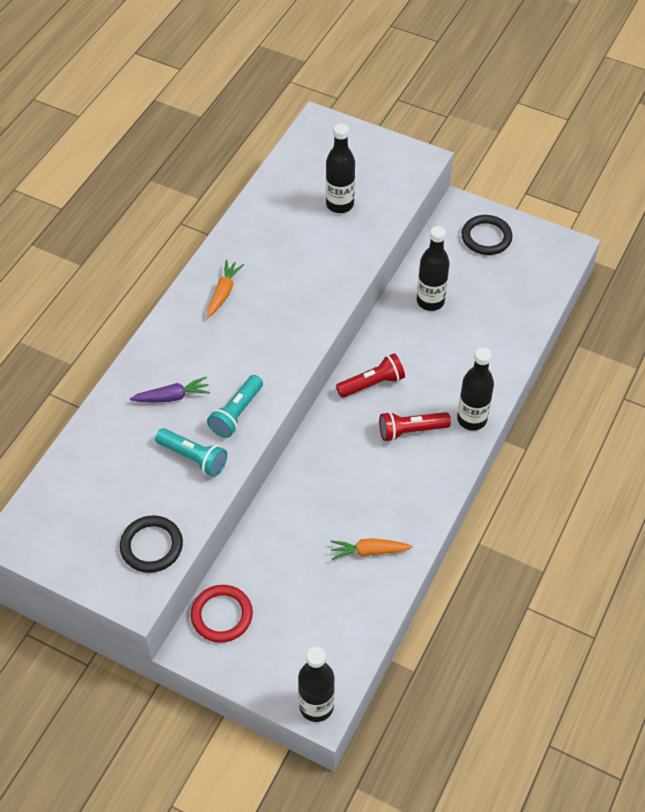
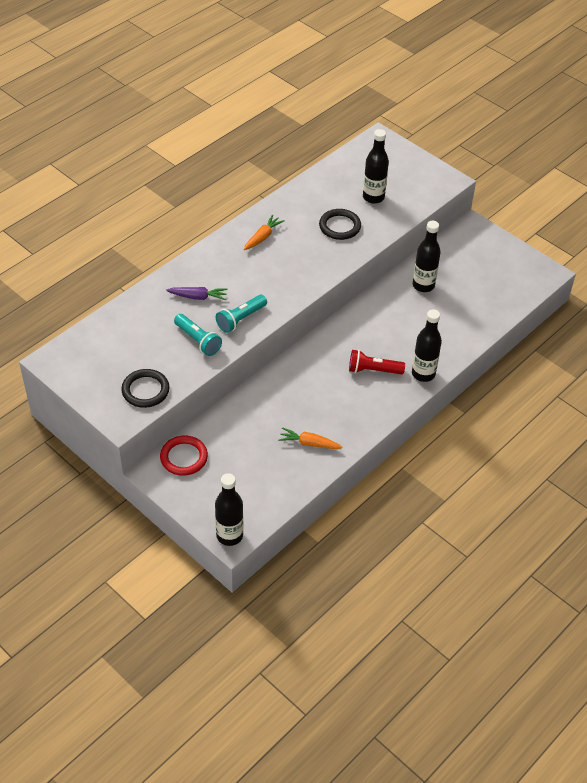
camera: 15 degrees right, 5 degrees down
(372, 384) = (356, 331): red flashlight -> none
(486, 237) = (485, 251): black ring -> black ring (340, 226)

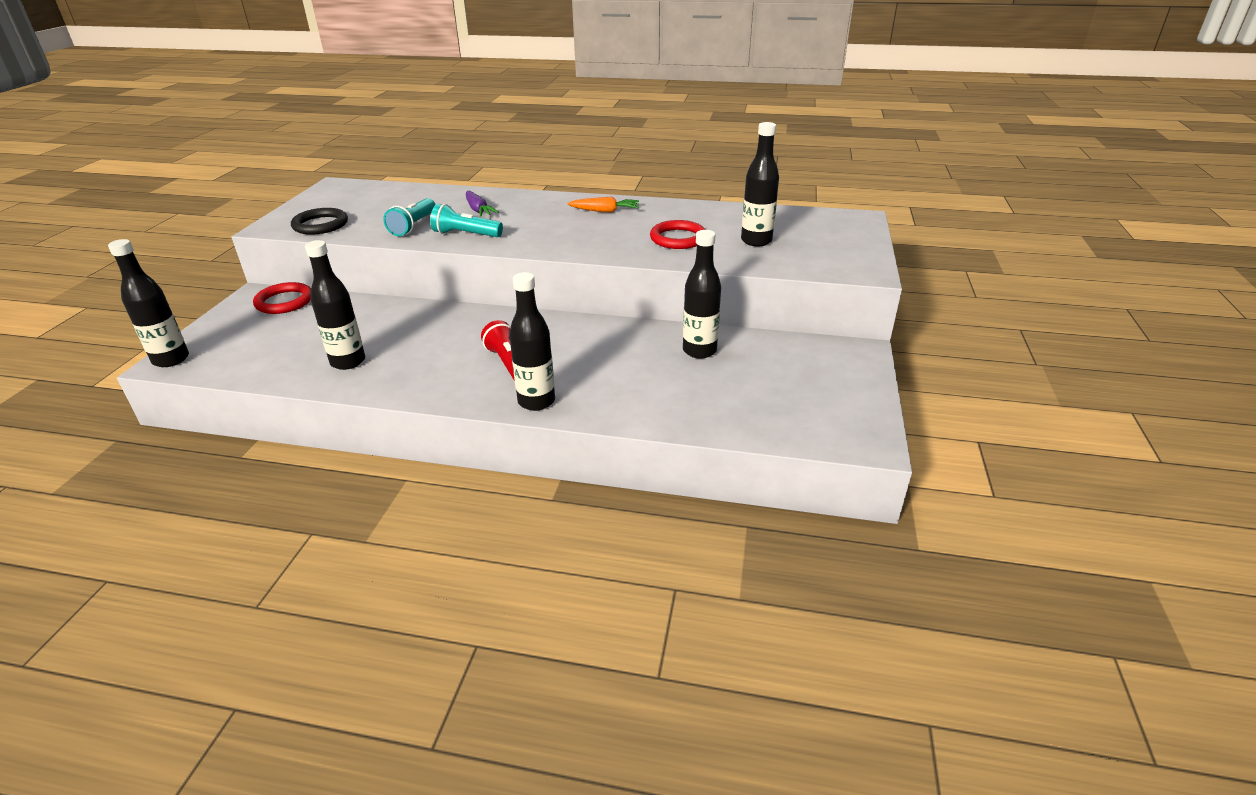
camera: 60 degrees right, 15 degrees down
(309, 443) = (348, 362): orange carrot -> black bottle
(340, 226) = (678, 238): black ring -> red ring

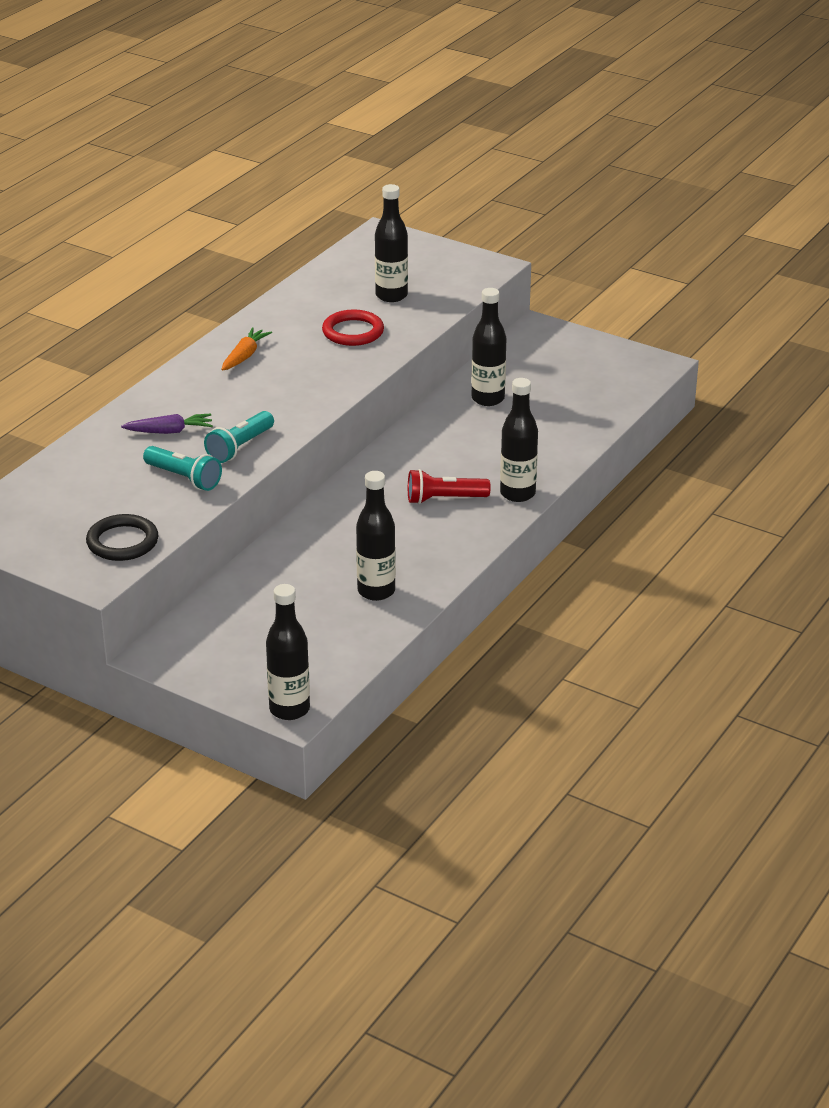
camera: 70 degrees left, 0 degrees up
(284, 302) = (194, 632): red ring -> none

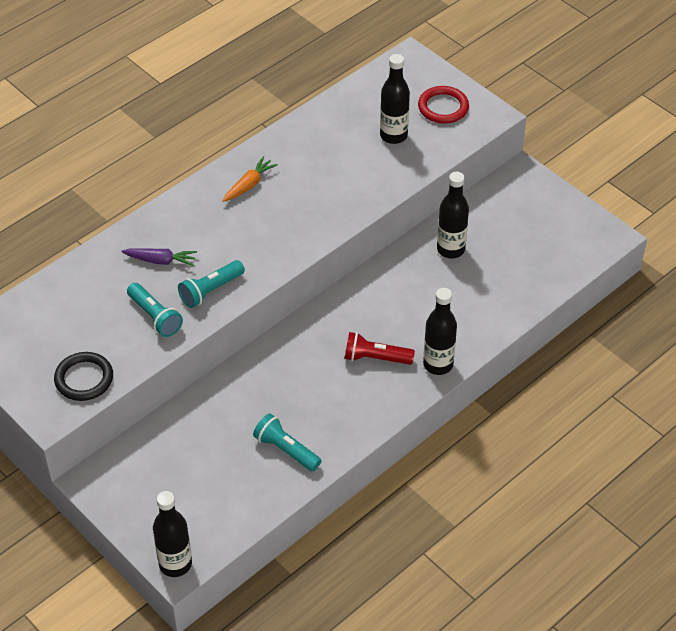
camera: 15 degrees right, 15 degrees up
(353, 332) = (347, 173): red ring -> red ring (443, 107)
(376, 591) = (286, 450): black bottle -> turquoise flashlight

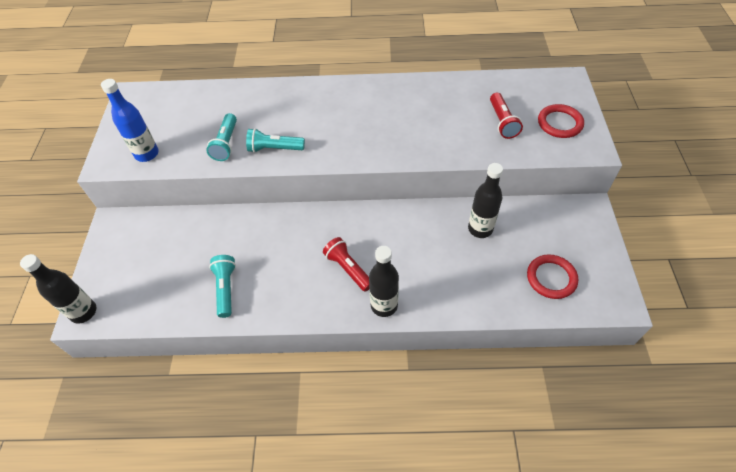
camera: 45 degrees right, 5 degrees up
(84, 379) = (147, 154): black ring -> blue bottle
(160, 261) = (270, 113): purple carrot -> none
(249, 185) = (373, 99): orange carrot -> none
(393, 136) = (502, 122): black bottle -> red flashlight
(545, 252) = (551, 278): none -> red ring

